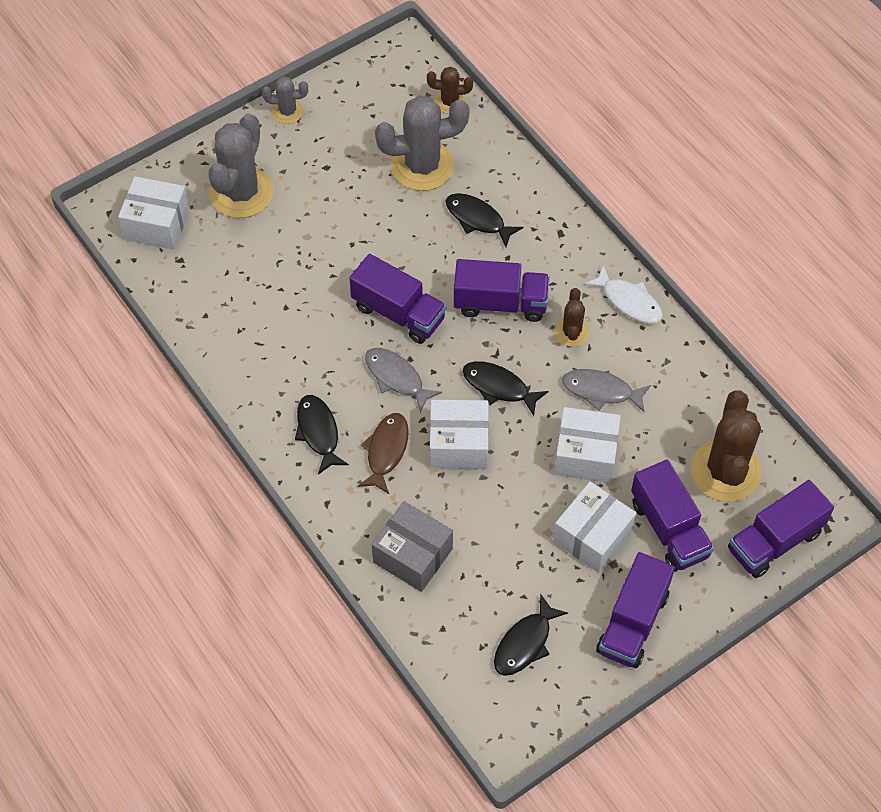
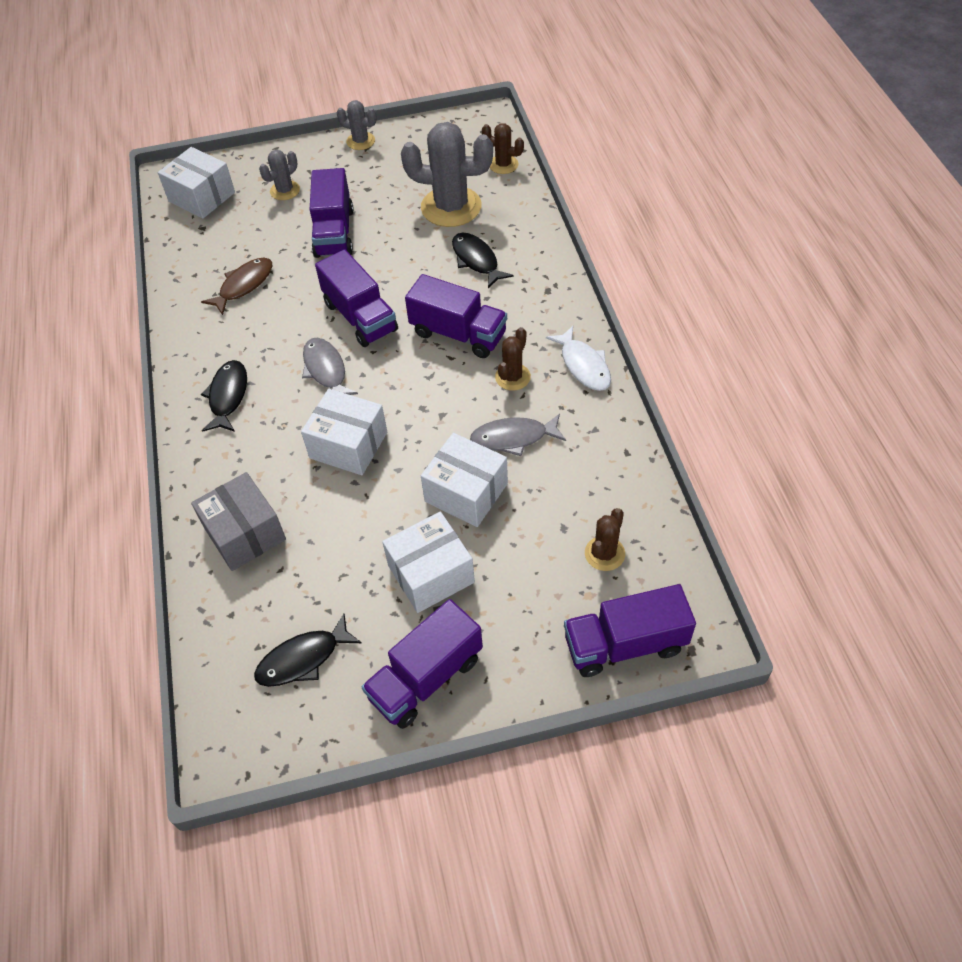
camera: 25 degrees right, 5 degrees down
(241, 193) = (285, 190): grey cactus -> grey cactus, size x0.51
(386, 451) = (278, 431): brown fish -> brown fish (244, 285)
(499, 387) = (416, 405): black fish -> none
(601, 391) = (513, 438): grey fish -> grey fish turned 45 degrees counterclockwise
(669, 529) = (515, 593): purple truck -> purple truck (334, 232)
(725, 471) = (604, 553): brown cactus -> brown cactus, size x0.51

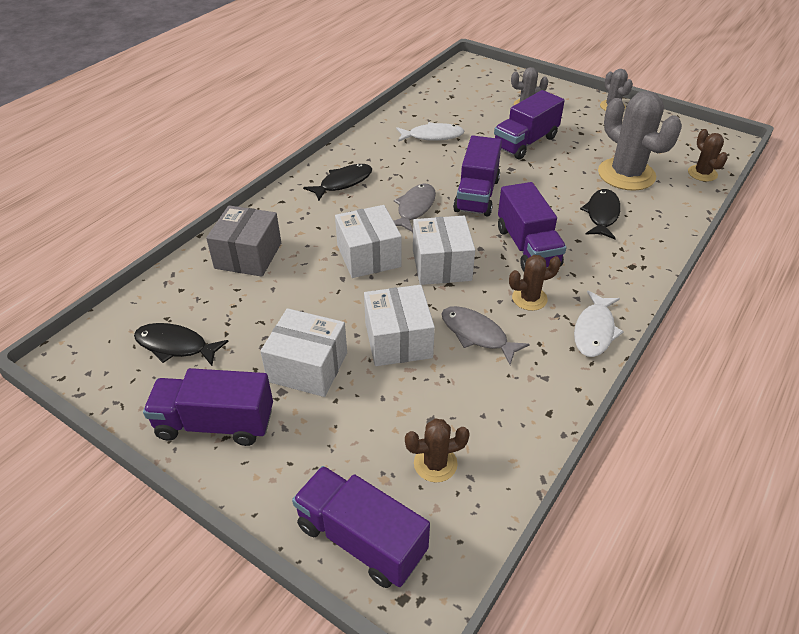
camera: 45 degrees right, 10 degrees down
(202, 197) = (473, 82): white box -> white box (441, 265)
(244, 285) = (432, 136): brown fish -> white fish

